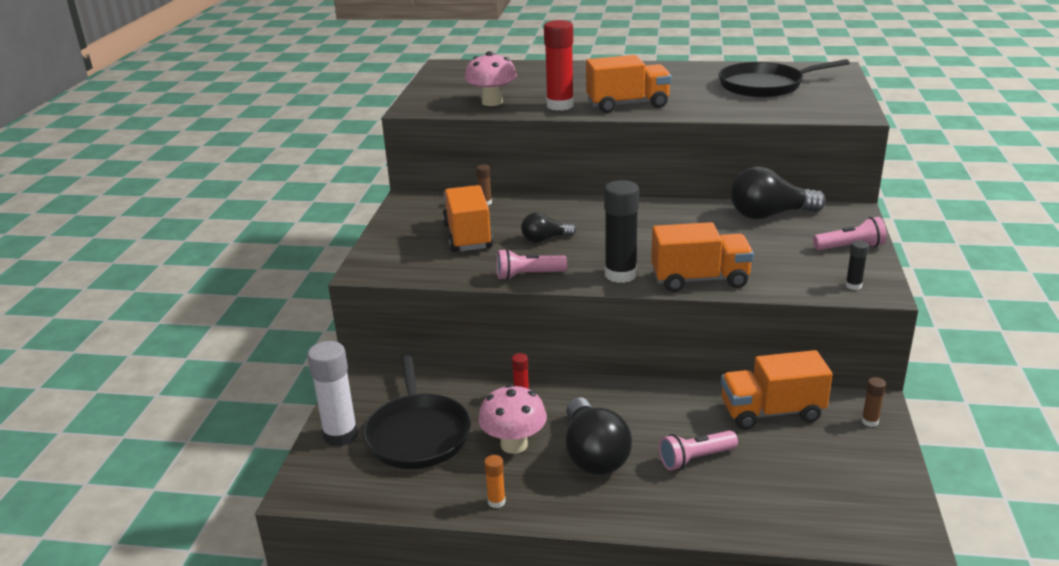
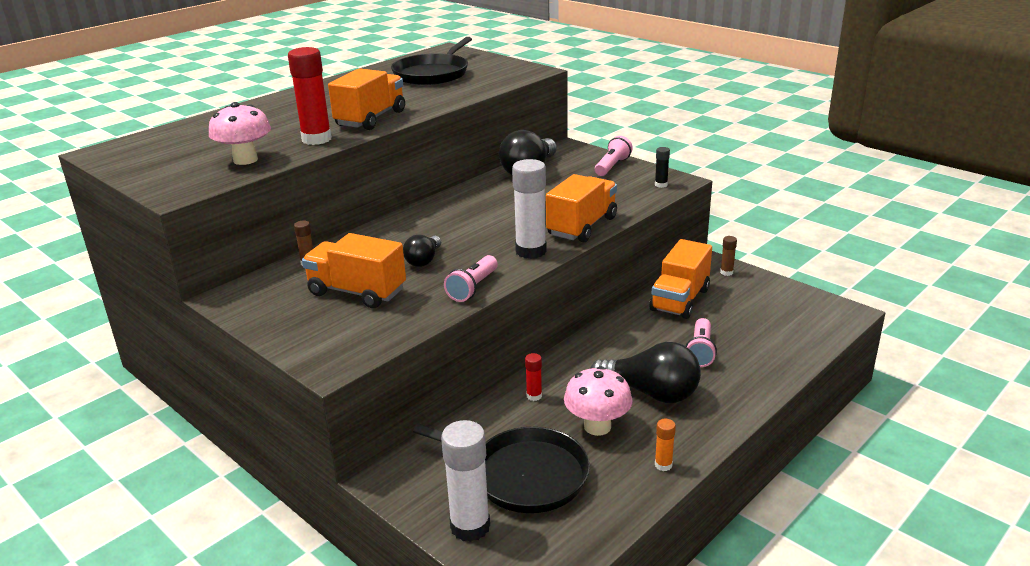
camera: 55 degrees left, 0 degrees up
(620, 275) = (531, 251): black glue stick -> white glue stick

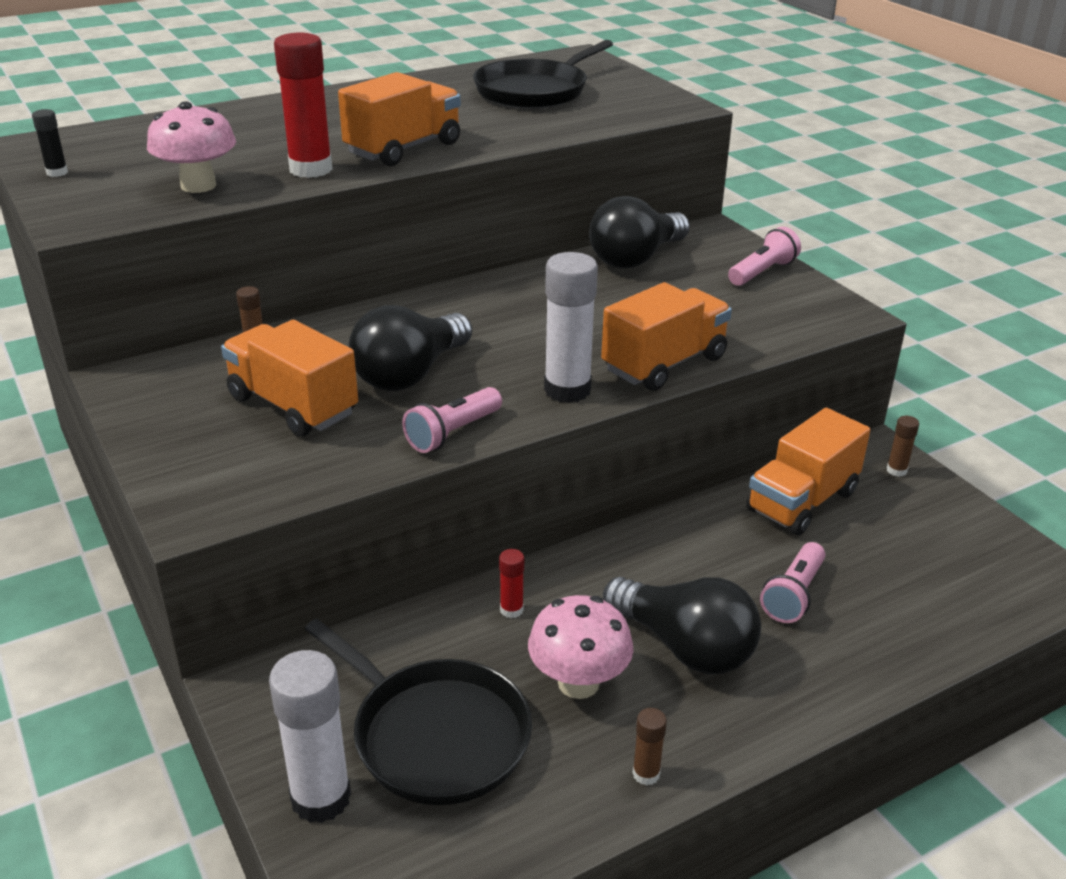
camera: 15 degrees right, 5 degrees up
(424, 260) = (410, 374): black light bulb -> black light bulb, size x1.77
(661, 185) = (821, 316): black glue stick -> black glue stick (57, 173)
(663, 465) = (646, 774): orange glue stick -> brown glue stick

